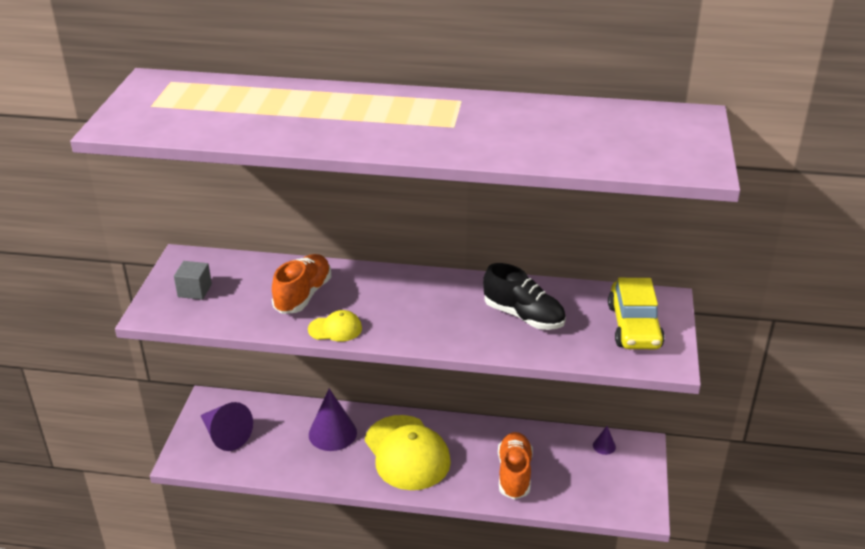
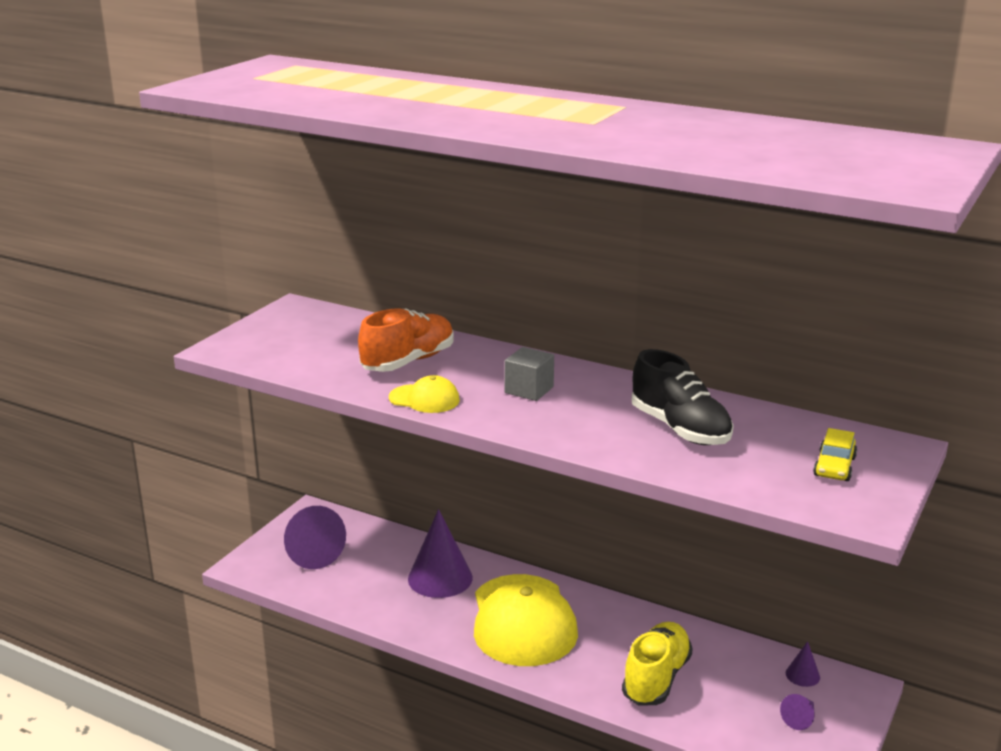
camera: 20 degrees right, 10 degrees down
(194, 290) = (286, 337): grey cube -> grey cube (529, 390)
(514, 474) = (656, 678): orange shoe -> yellow shoe
(614, 479) = (800, 718): none -> purple cone
(634, 326) = (834, 467): yellow car -> yellow car, size x0.52

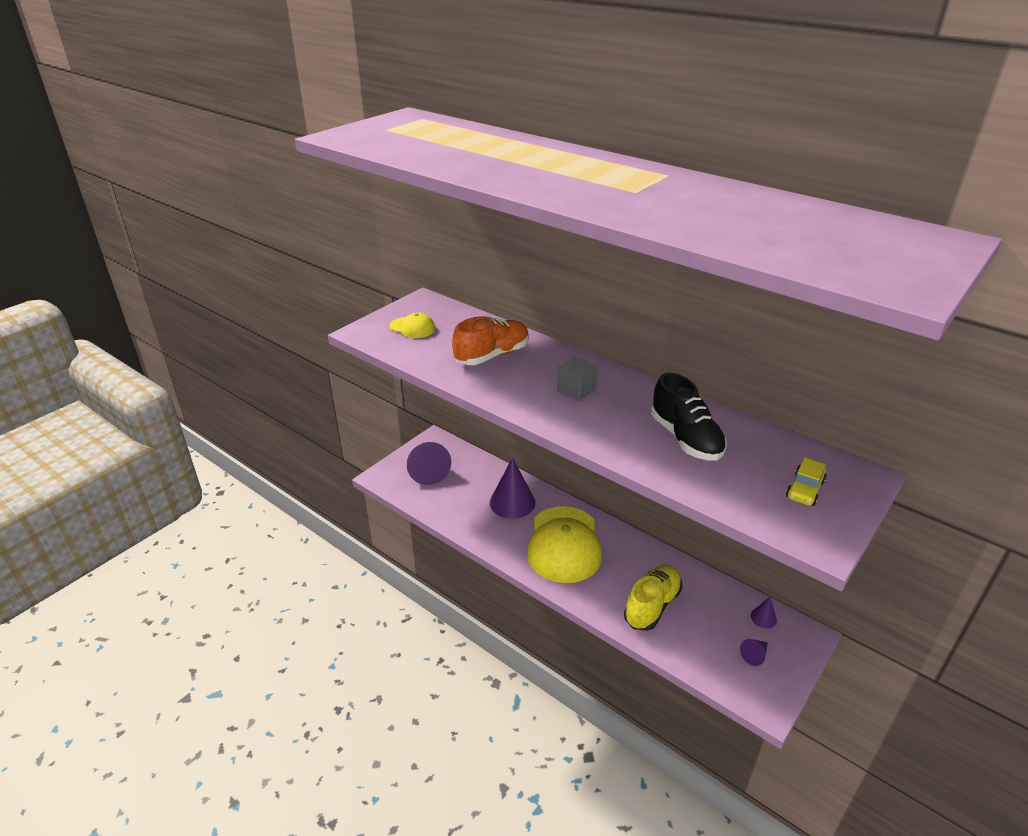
camera: 10 degrees right, 10 degrees up
(424, 399) = (495, 391): yellow cap -> yellow cap (412, 328)

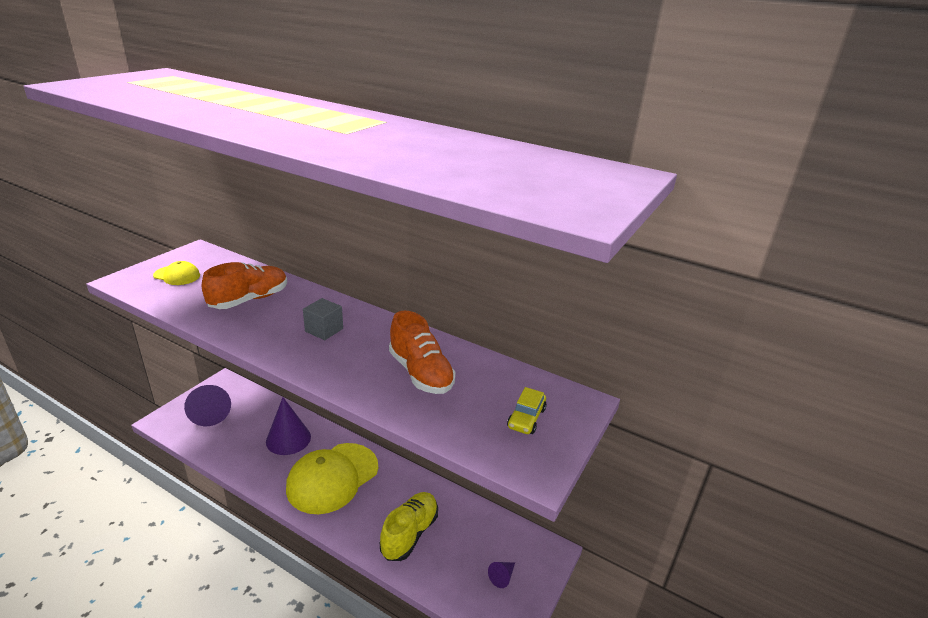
camera: 10 degrees left, 5 degrees down
(564, 544) = (332, 478): yellow cap -> yellow cap turned 45 degrees clockwise
(685, 439) = (420, 373): black shoe -> orange shoe
(763, 618) = (512, 537): purple cone -> none

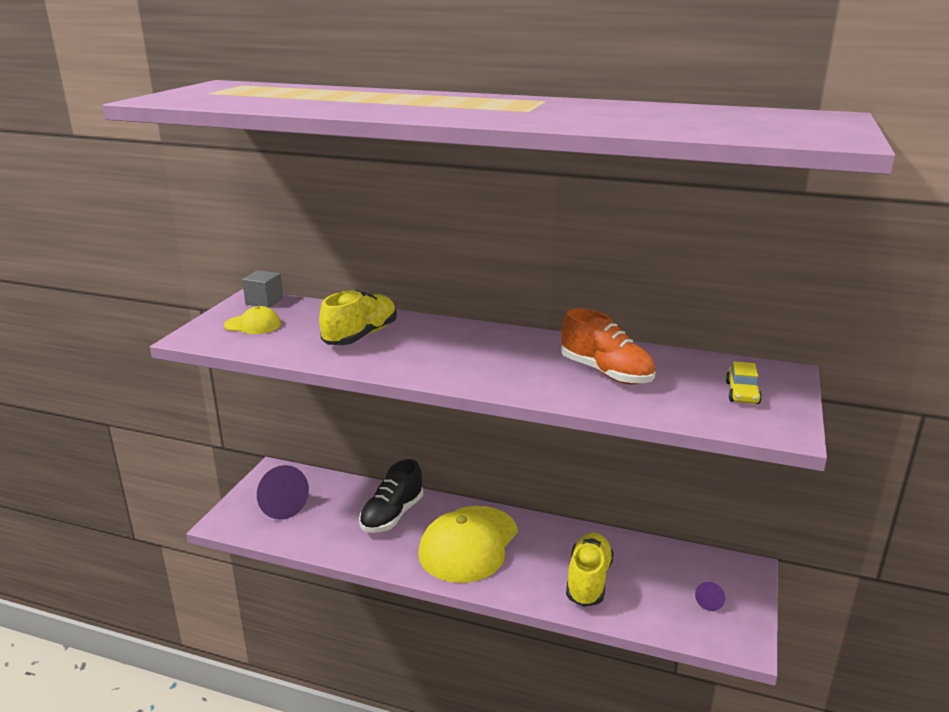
camera: 10 degrees left, 5 degrees down
(249, 300) = (360, 336): orange shoe -> yellow shoe
(288, 439) = (392, 515): purple cone -> black shoe
(324, 330) = (470, 351): grey cube -> grey cube (264, 301)

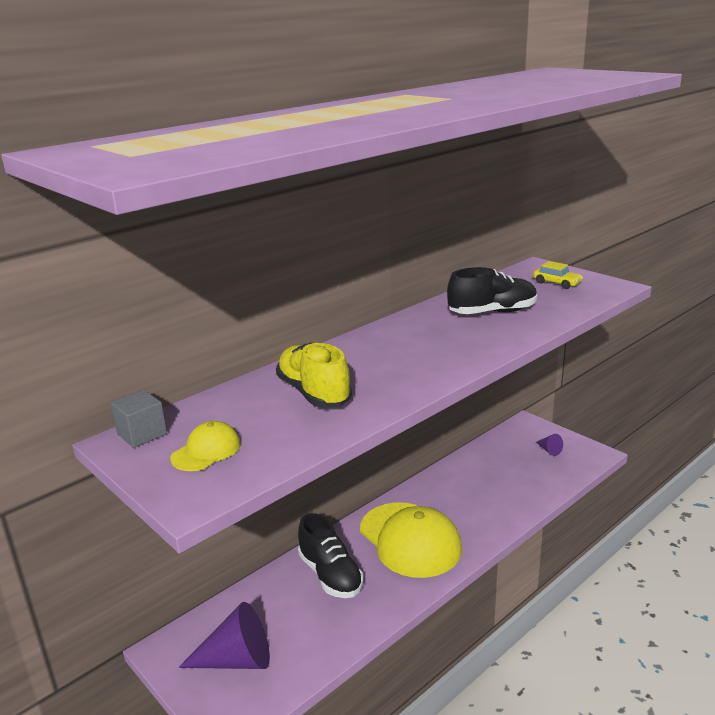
camera: 60 degrees left, 0 degrees up
(588, 581) = (497, 493): yellow shoe -> none
(606, 373) = (492, 312): orange shoe -> black shoe

